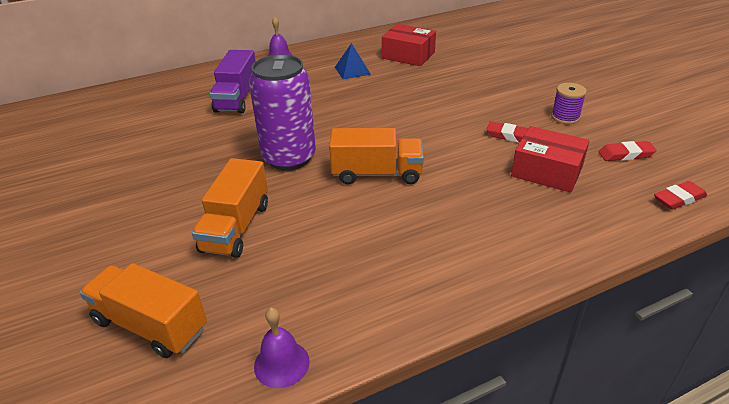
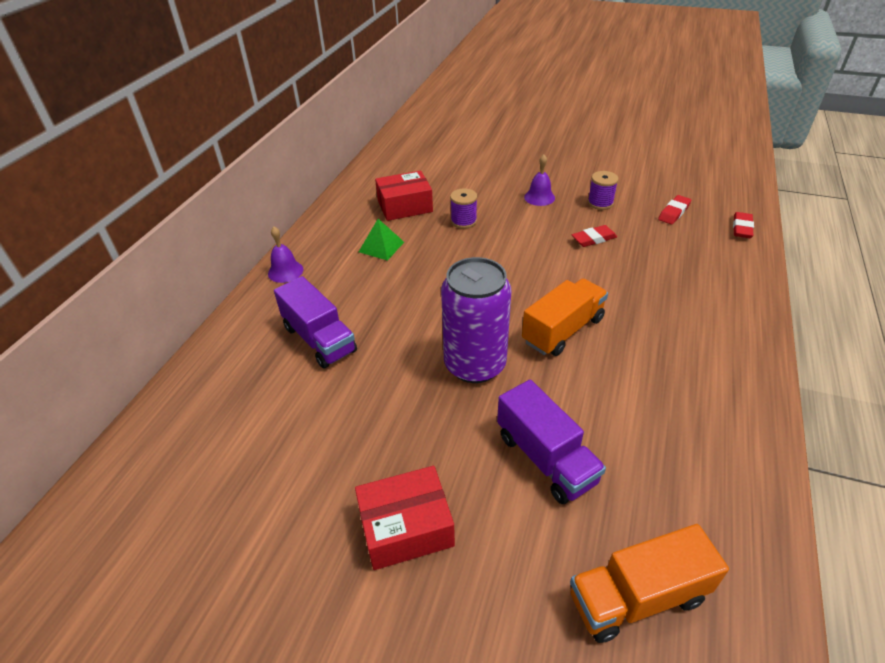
camera: 45 degrees left, 5 degrees up
(236, 227) = (545, 458): orange truck -> purple truck
(281, 363) = (758, 527): purple bell -> purple bell (539, 197)
(352, 70) = (381, 247): blue pyramid -> green pyramid
(431, 80) = (463, 221): none -> purple spool
(547, 171) = (655, 253): red box -> red box (406, 527)

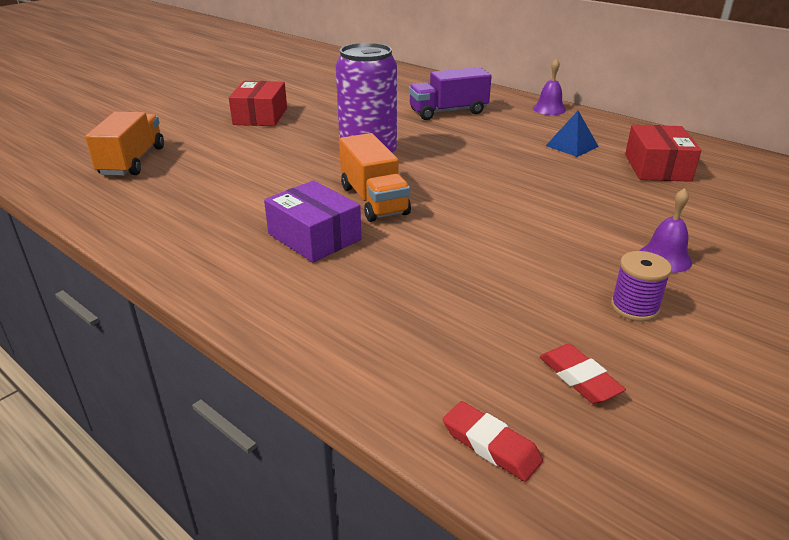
camera: 110 degrees right, 10 degrees down
(381, 247) = (572, 146): green pyramid -> blue pyramid
(463, 221) = (610, 193): purple spool -> none
(545, 458) = (252, 160): purple truck -> none
(593, 239) = (530, 268): red eraser -> none
(646, 343) = (314, 237): none -> purple box

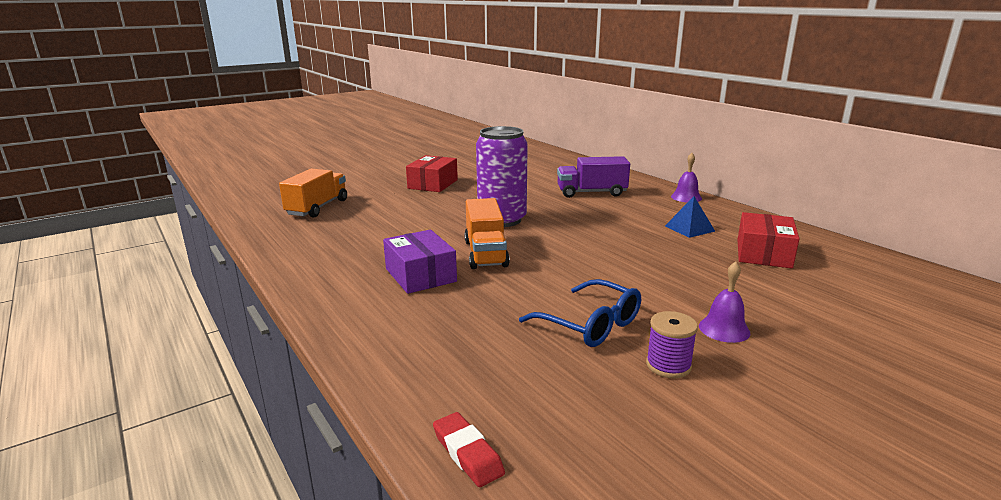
camera: 15 degrees right, 10 degrees down
(533, 272) = (590, 325): none -> blue glasses
(579, 378) = (579, 414): red eraser -> none

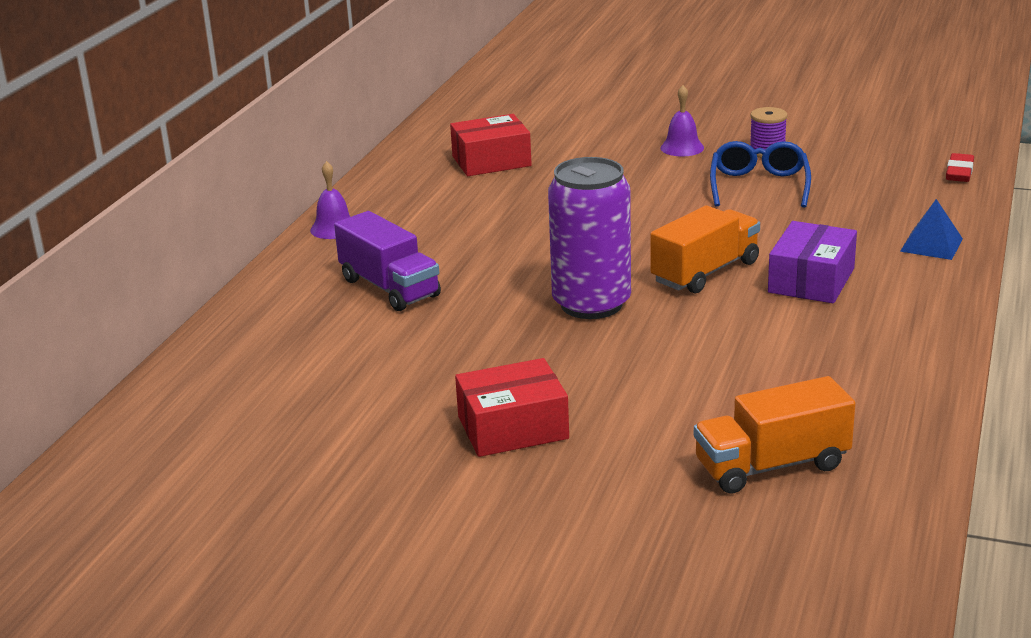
camera: 125 degrees left, 5 degrees up
(689, 228) = (462, 202): blue pyramid -> blue pyramid (931, 245)

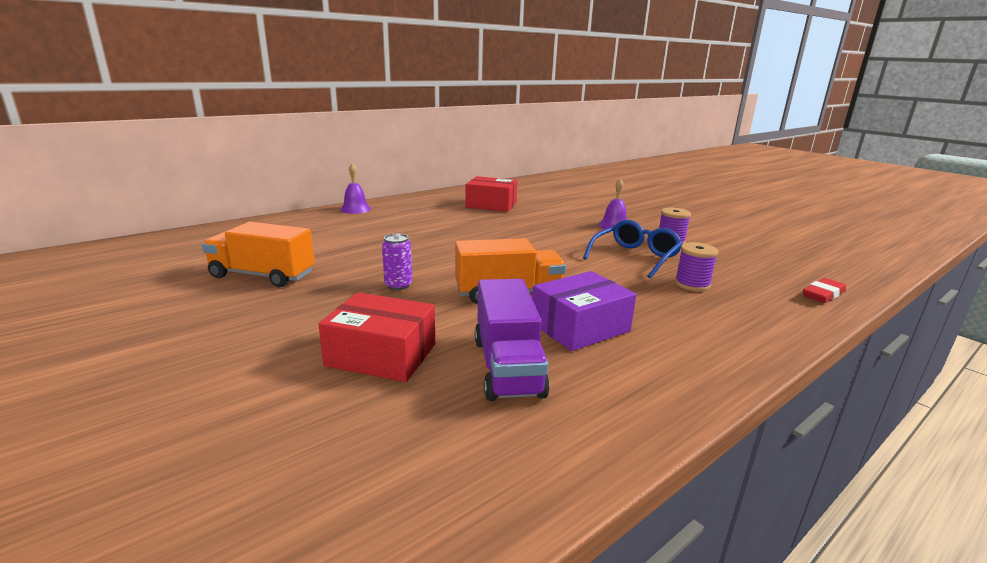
camera: 30 degrees right, 5 degrees down
(389, 288) = (316, 240): purple truck -> purple truck (507, 367)
(513, 427) = (180, 342): red box -> red box (381, 355)
(591, 304) = (398, 285): purple can -> purple can, size x0.43
(771, 466) = (252, 486): orange truck -> orange truck (262, 275)
(847, 201) = (692, 284): none -> purple spool
(931, 245) = (730, 338): blue pyramid -> none

